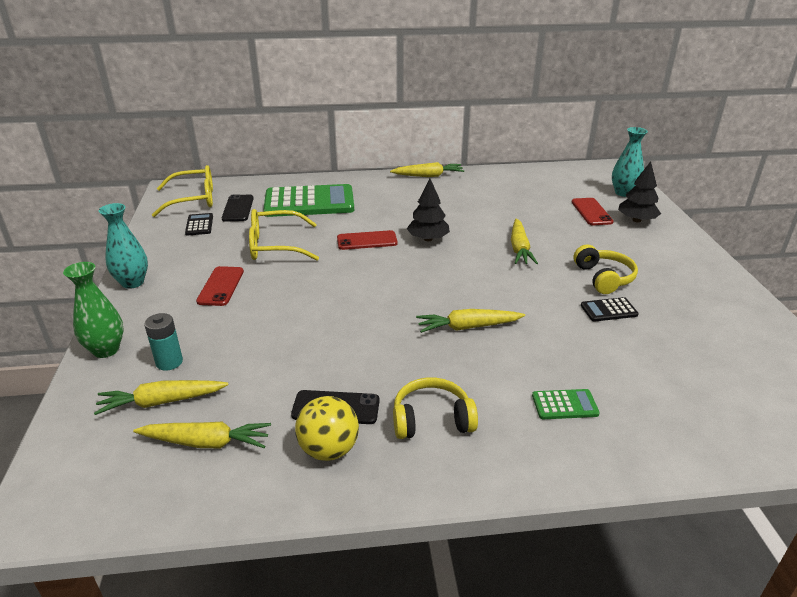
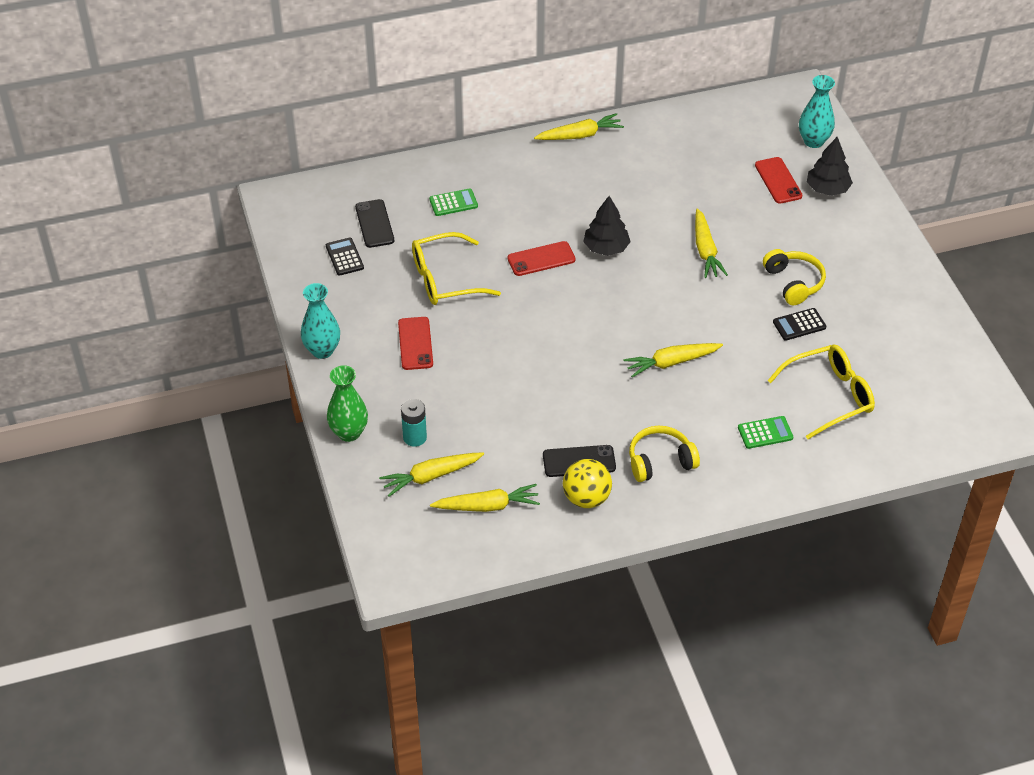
camera: 10 degrees left, 15 degrees up
(194, 200) = (314, 215): yellow glasses -> yellow glasses (829, 396)
(309, 202) = (453, 203): green calculator -> green calculator, size x0.43

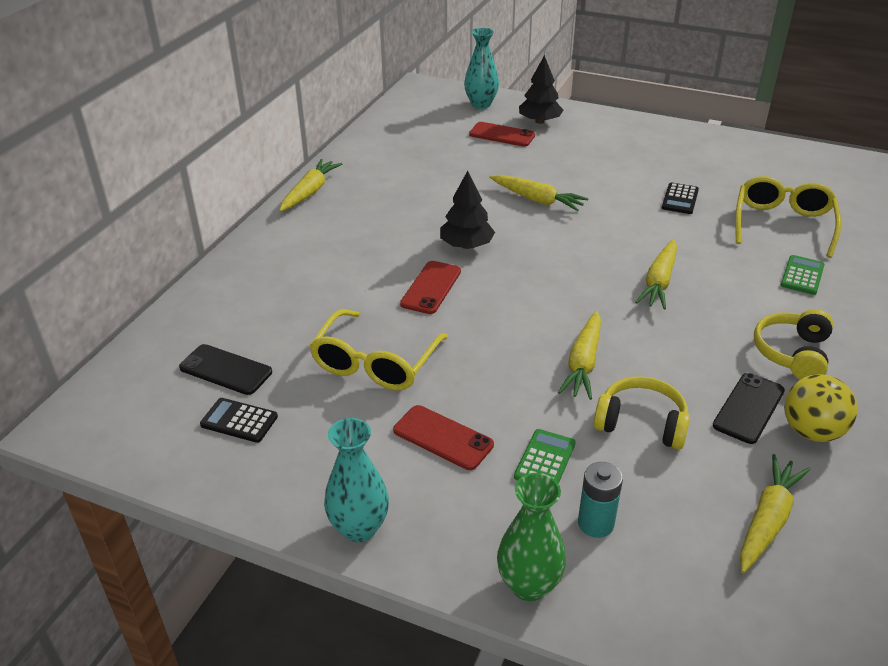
camera: 50 degrees left, 10 degrees down
(431, 476) = (676, 545): yellow carrot -> yellow carrot (583, 363)
(453, 203) = (279, 301): green calculator -> green calculator (545, 460)
(793, 283) = (626, 179): yellow headphones -> yellow headphones (641, 423)

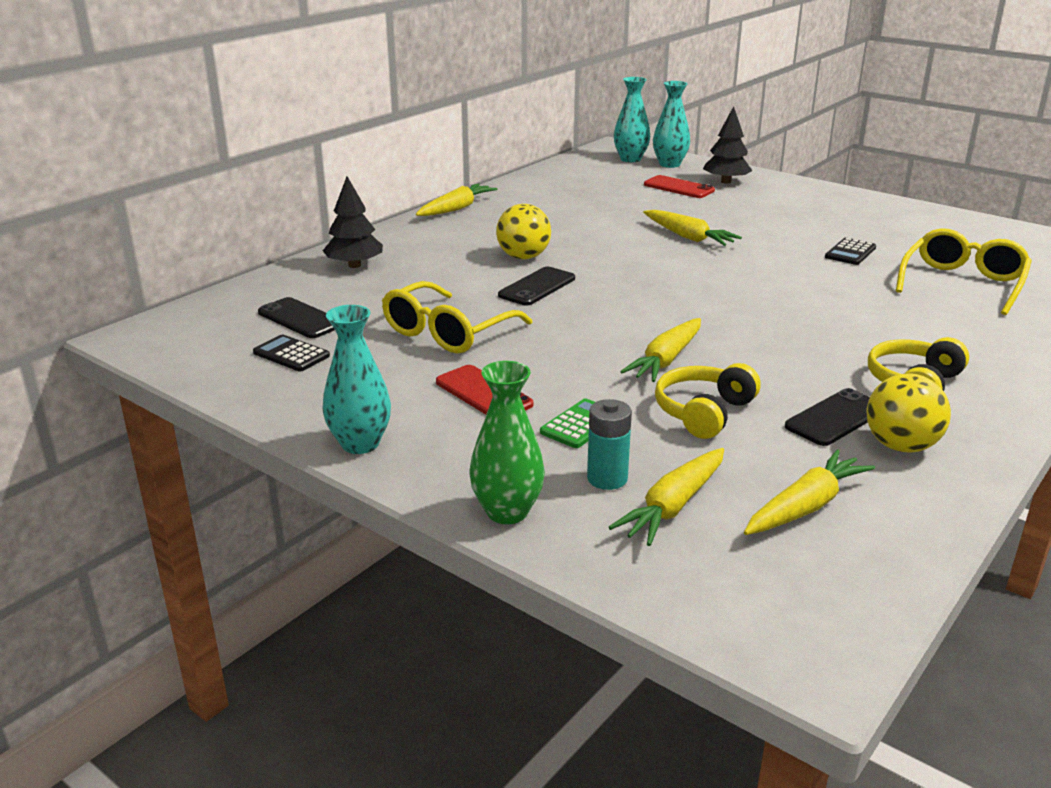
camera: 15 degrees right, 10 degrees down
(401, 249) = (523, 257): none -> yellow ball
(431, 287) = (537, 287): red phone -> black phone
(443, 101) = (630, 159): none -> turquoise vase
(466, 245) = (592, 261): black tree -> black tree (354, 265)
(641, 423) = (703, 412): yellow headphones -> yellow headphones turned 90 degrees counterclockwise
(659, 282) = (788, 311): yellow carrot -> yellow carrot (673, 506)
(802, 275) = (962, 325): green calculator -> none

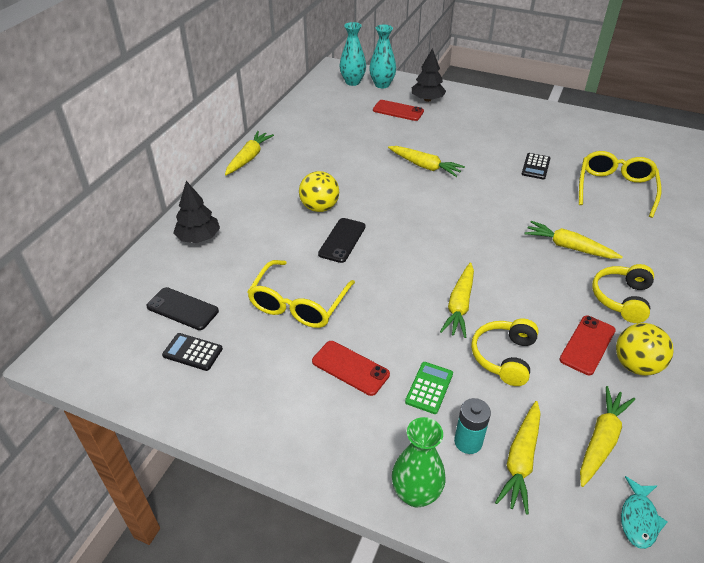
camera: 15 degrees left, 15 degrees up
(360, 444) = (285, 444): turquoise vase -> none
(821, 587) = (638, 519): none -> turquoise fish
(835, 418) = (587, 345): black phone -> red phone
(859, 328) = (569, 247): none -> yellow carrot

